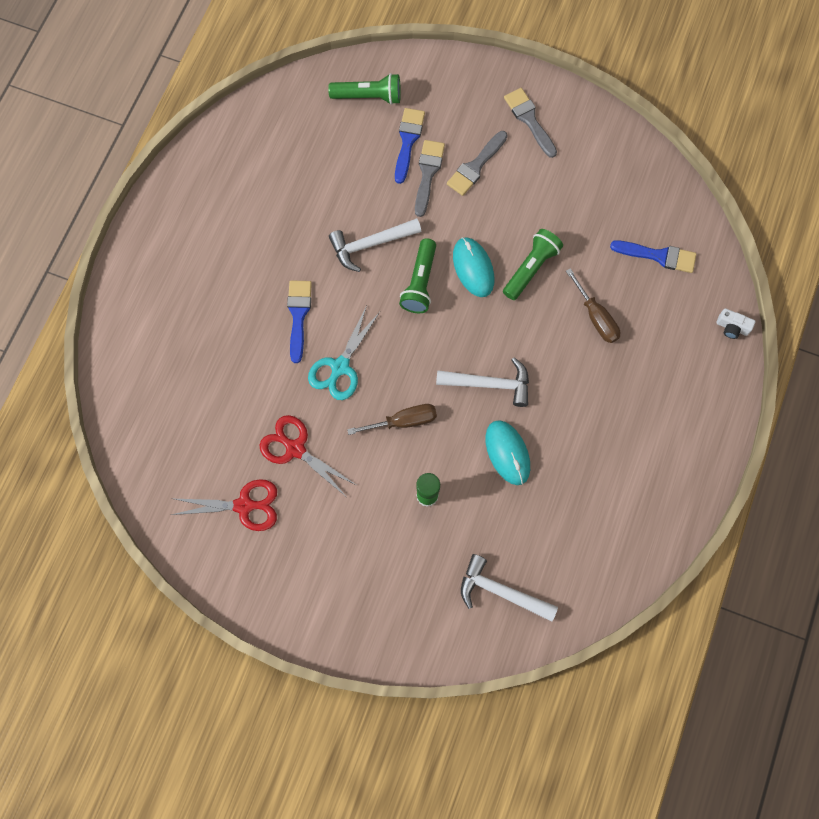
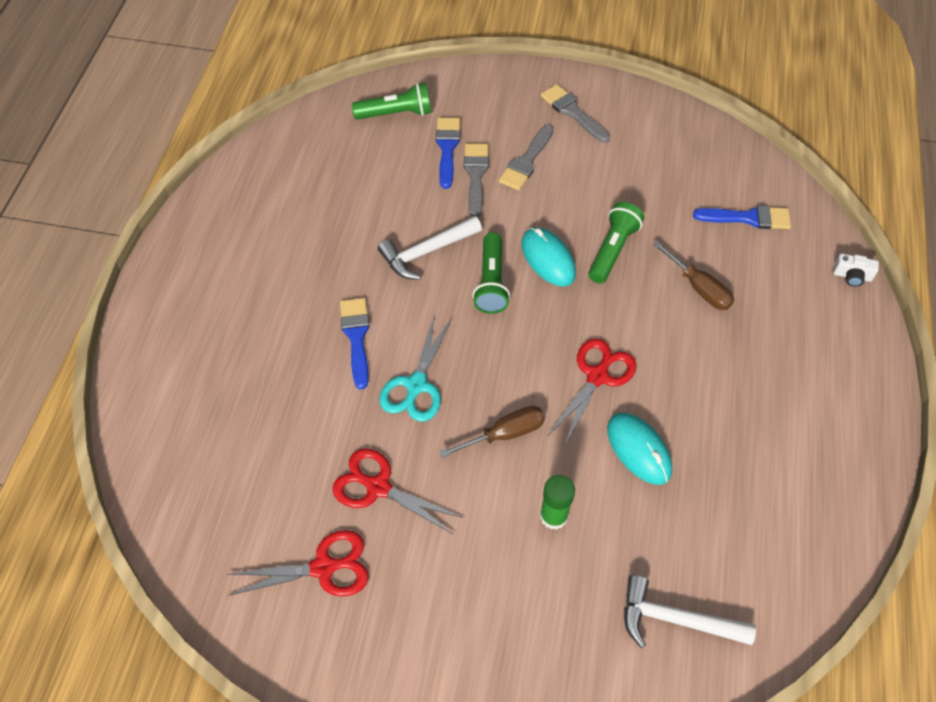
camera: 10 degrees left, 15 degrees down
(489, 384) = (597, 376): white hammer -> red scissors

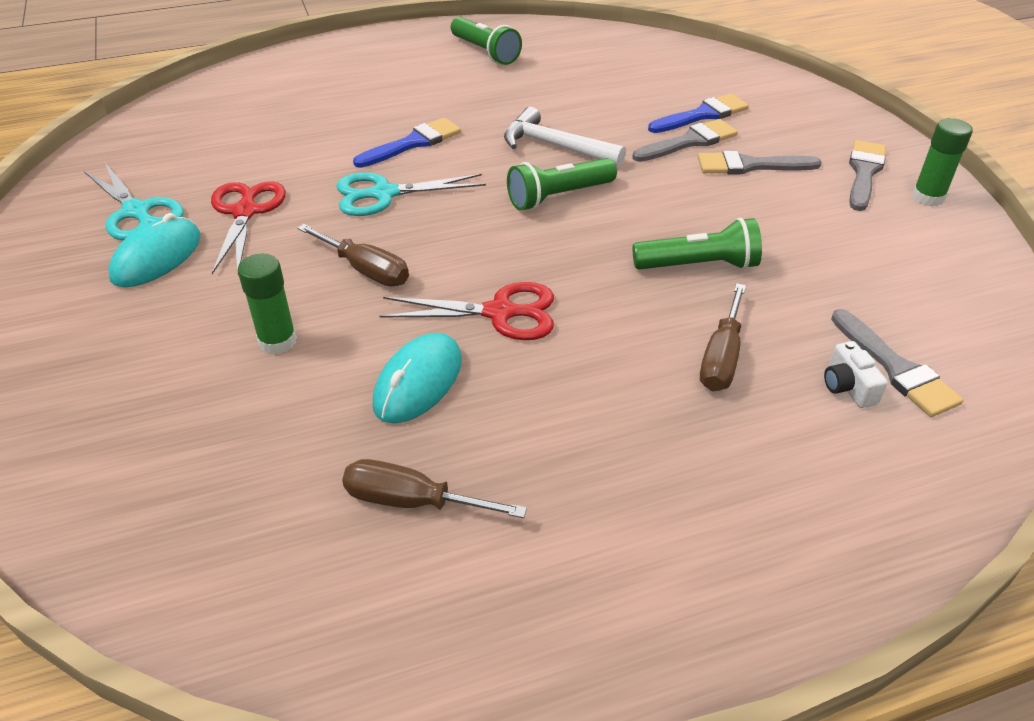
camera: 60 degrees right, 15 degrees down
(323, 567) = (136, 212): red scissors -> turquoise scissors
(396, 114) = (707, 75): green flashlight -> green flashlight (485, 52)
(548, 259) = (631, 223): turquoise mouse -> turquoise mouse (157, 257)
(617, 102) = (927, 197): none -> green glue stick
(676, 619) = (178, 499): white hammer -> none
(735, 493) = (412, 501): none -> brown screwdriver
(748, 218) = (896, 368): blue brush -> grey brush
(852, 276) = (930, 523): white camera -> white camera (847, 387)

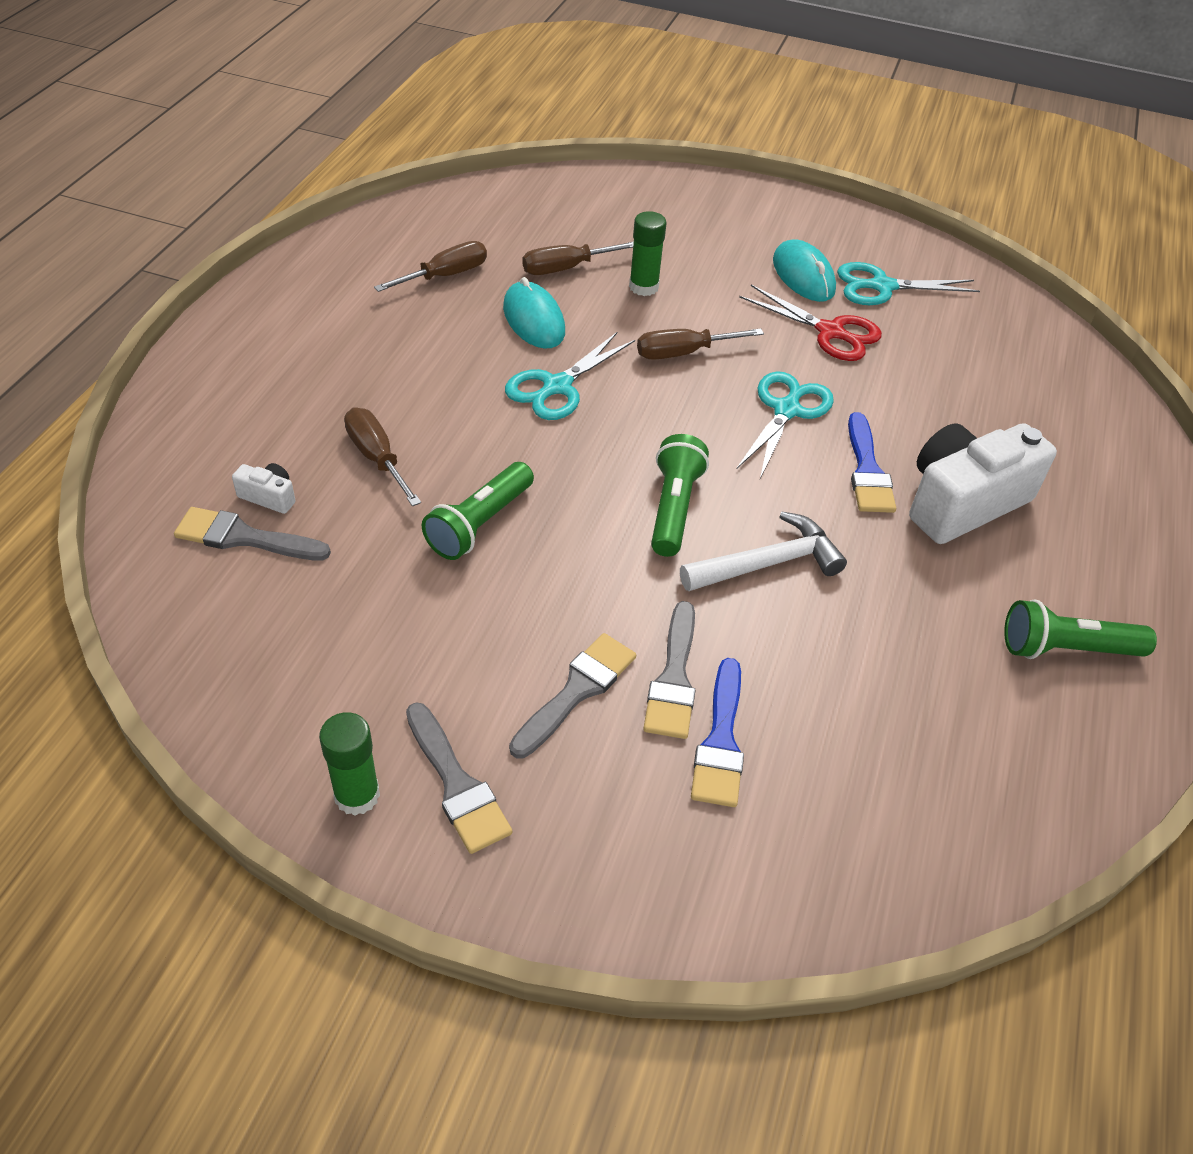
camera: 125 degrees right, 5 degrees up
(296, 413) = (566, 268): none -> brown screwdriver
(400, 105) = (962, 502): none -> white camera
(499, 313) = (557, 386): red scissors -> turquoise scissors

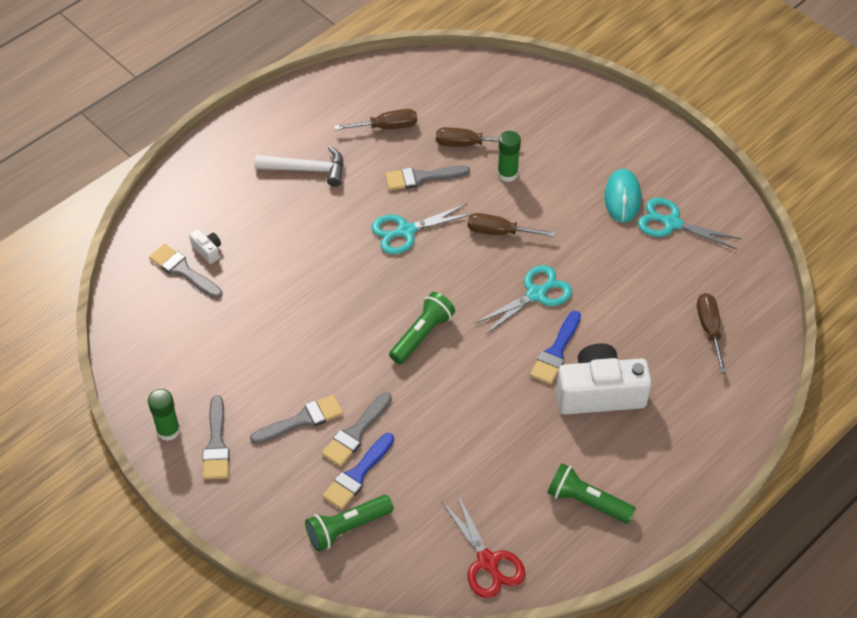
camera: 30 degrees right, 5 degrees up
(377, 458) = (276, 245): brown screwdriver -> brown screwdriver (709, 329)
(479, 524) = (308, 306): green flashlight -> green flashlight (347, 528)
(534, 320) = (421, 178): turquoise mouse -> grey brush
(767, 564) = (452, 388): white hammer -> white hammer (306, 169)
(830, 332) = (607, 247): red scissors -> red scissors (487, 561)

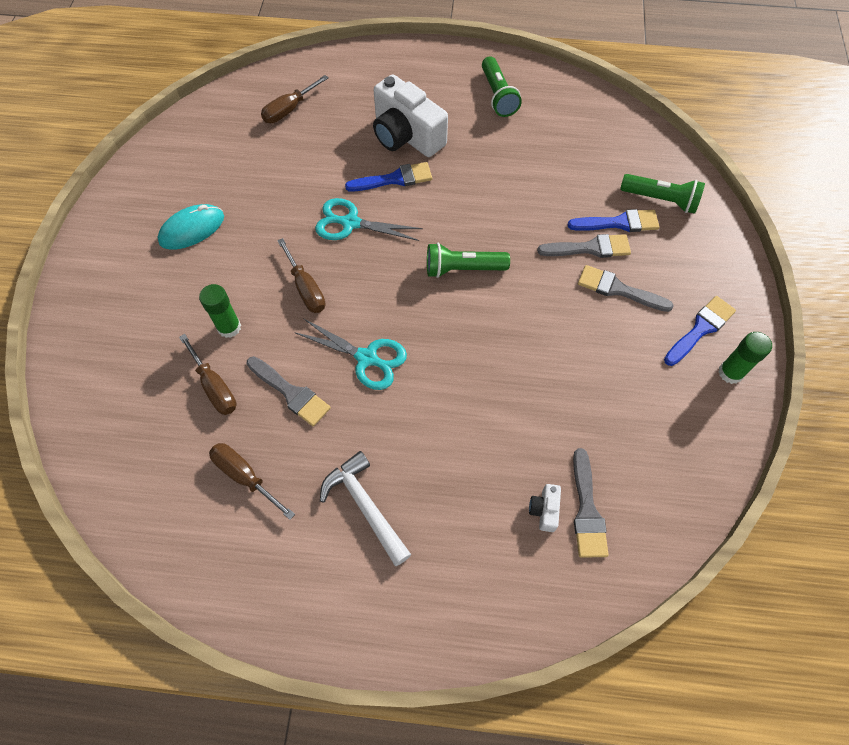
camera: 130 degrees left, 10 degrees up
(216, 444) = (700, 329): grey brush -> blue brush
(487, 561) = (594, 116): red scissors -> none
(672, 223) = (196, 183): turquoise scissors -> none

